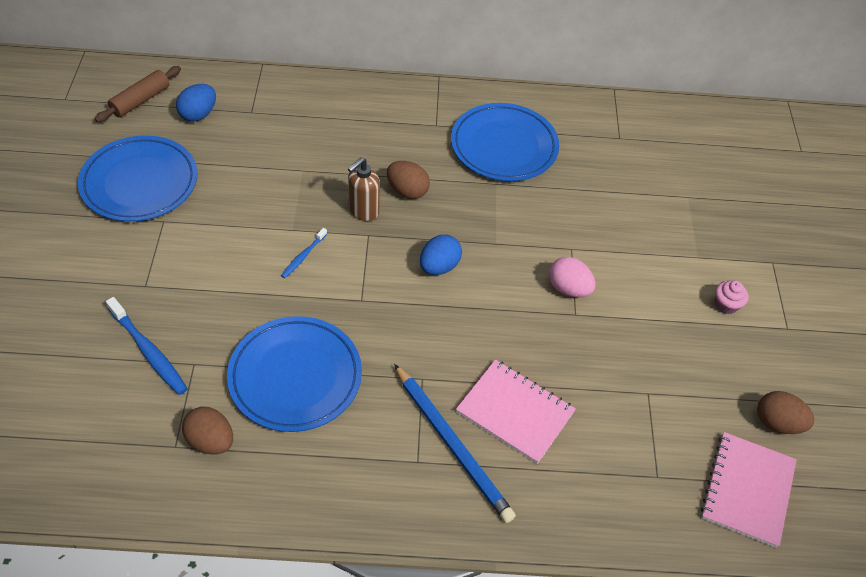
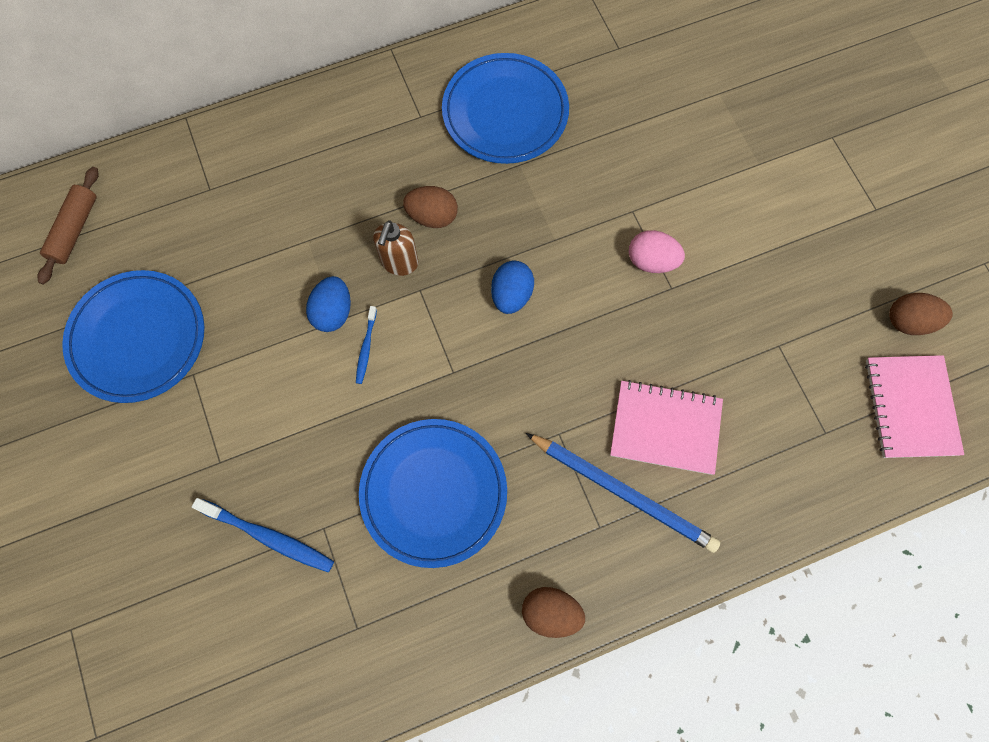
camera: 20 degrees left, 20 degrees up
(198, 114) = (152, 219): blue egg -> blue egg (333, 312)
(211, 441) = (389, 605): brown egg -> brown egg (550, 612)
(726, 305) = (809, 209): pink cupcake -> none

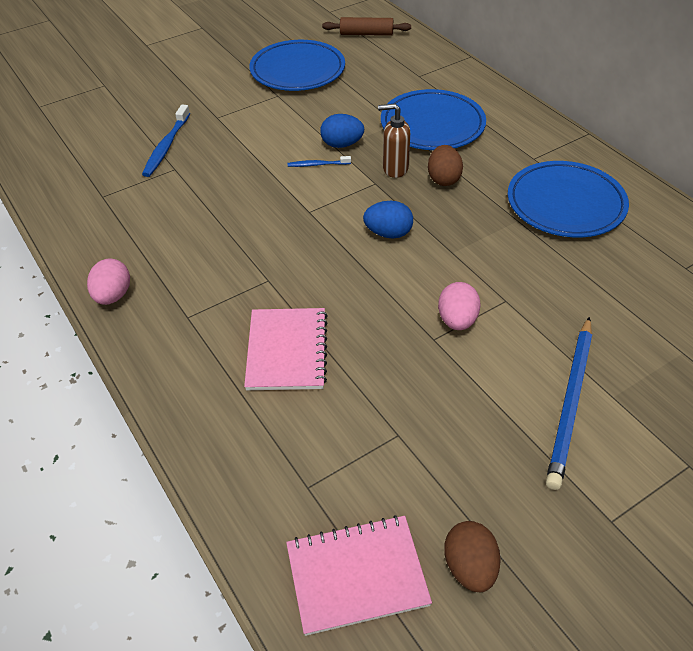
camera: 80 degrees right, 25 degrees down
(433, 493) = (207, 217): blue plate -> blue plate (432, 125)
(550, 612) = (113, 296): brown egg -> pink egg
(622, 492) = (221, 328): blue pencil -> blue pencil (570, 402)

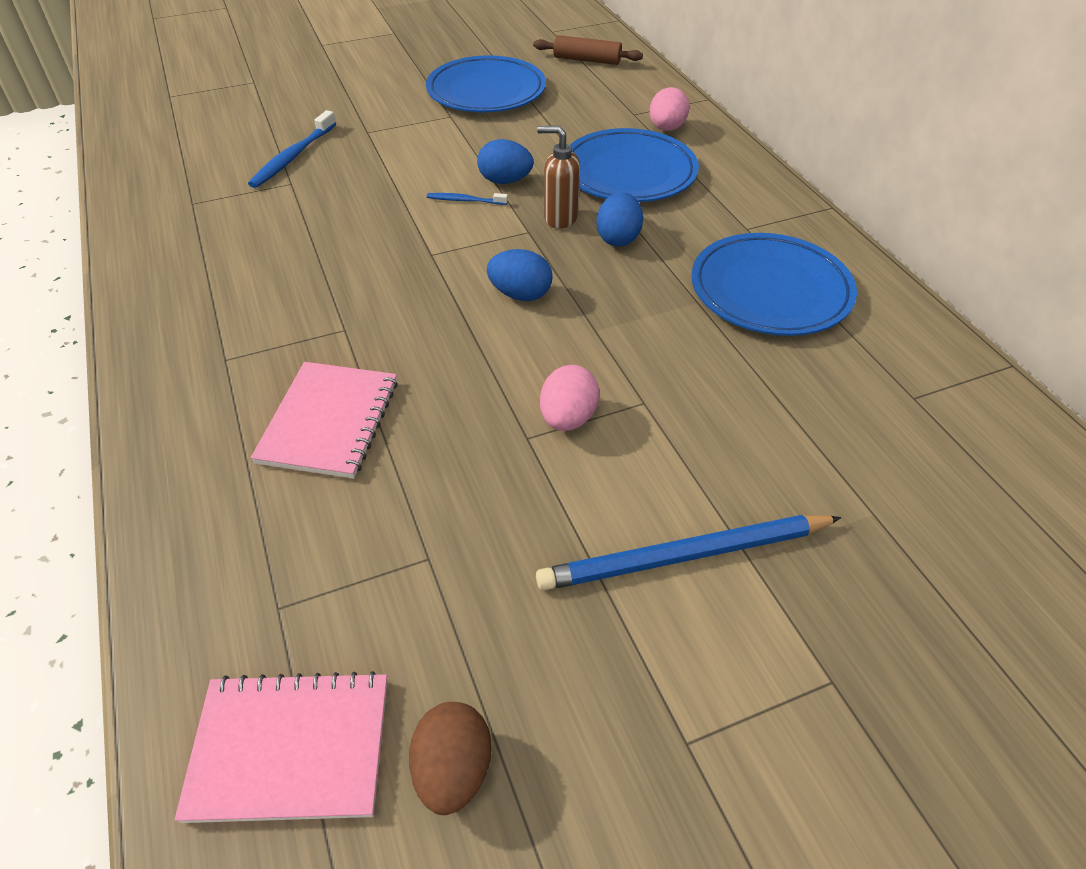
camera: 10 degrees right, 0 degrees up
(113, 296) = (148, 320): pink egg -> pink egg (666, 128)
(443, 179) = (618, 238): brown egg -> blue egg
(570, 402) = (686, 556): blue pencil -> blue pencil turned 45 degrees clockwise

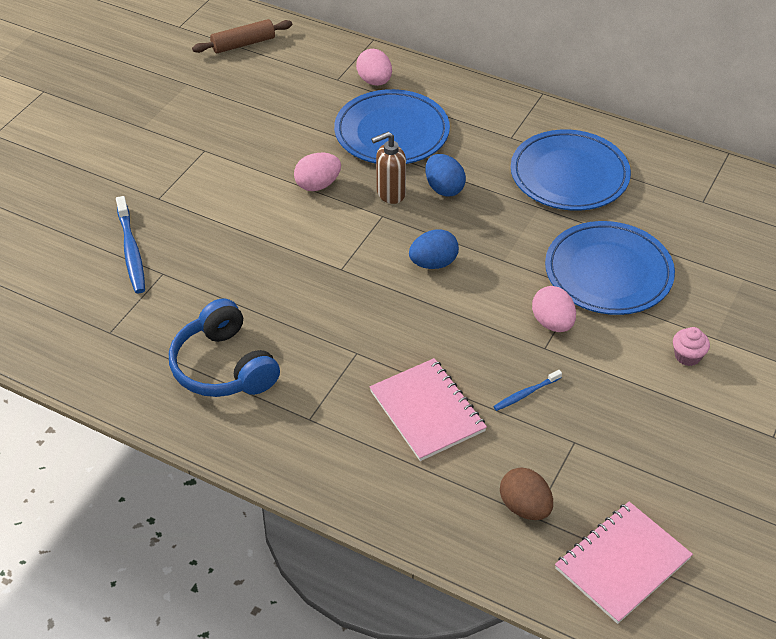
camera: 40 degrees left, 0 degrees up
(227, 275) = (224, 367): none -> blue headphones
(453, 770) = (698, 517): brown egg -> brown egg (525, 507)
(465, 200) = (310, 216): blue toothbrush -> blue toothbrush (525, 394)
(486, 91) = (202, 113): blue plate -> blue plate (608, 273)
(505, 181) = (318, 185): blue egg -> pink egg
(686, 556) = (687, 356): blue pencil -> pink cupcake

